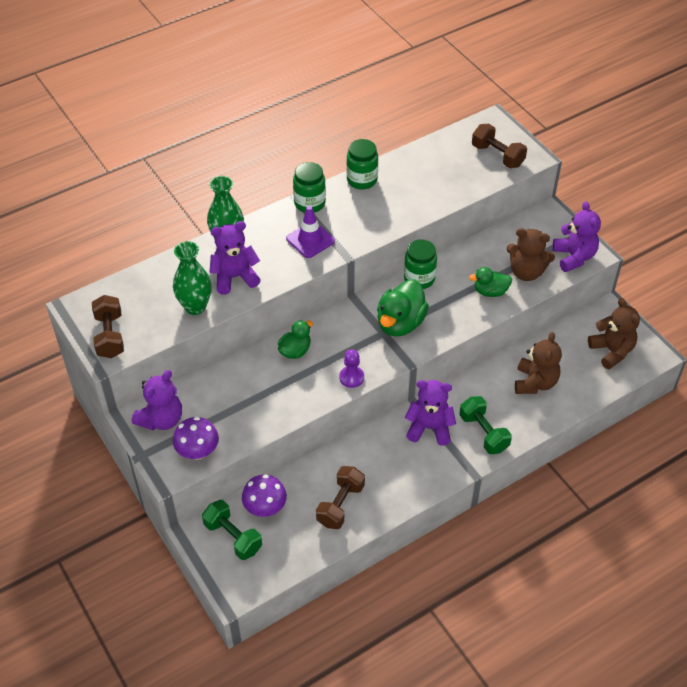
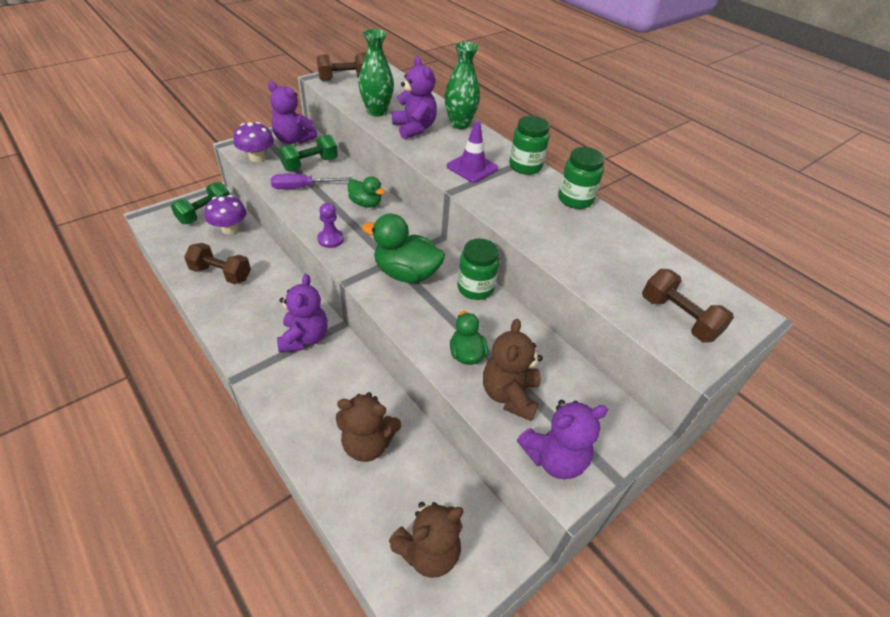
camera: 80 degrees right, 5 degrees down
(262, 404) = (302, 187): none -> purple screwdriver
(483, 433) = (293, 387): green dumbbell -> green dumbbell (310, 164)
(497, 155) = (678, 318): brown dumbbell -> brown dumbbell turned 75 degrees counterclockwise

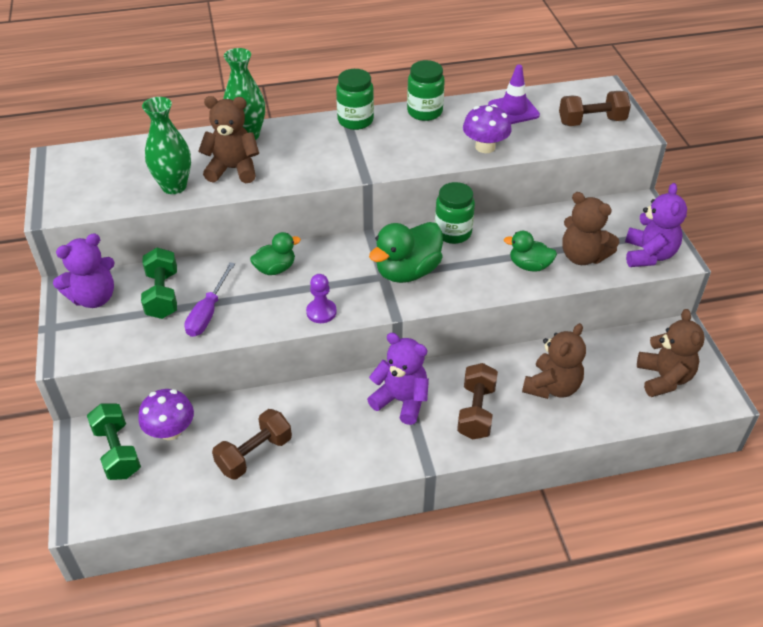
camera: 60 degrees left, 0 degrees up
(257, 157) = (109, 340): purple mushroom -> purple mushroom (485, 147)
(344, 79) = (70, 191): brown dumbbell -> brown dumbbell (476, 411)
(414, 128) = (233, 169): purple teddy bear -> brown teddy bear
(472, 167) = (335, 154): purple traffic cone -> purple traffic cone (513, 110)

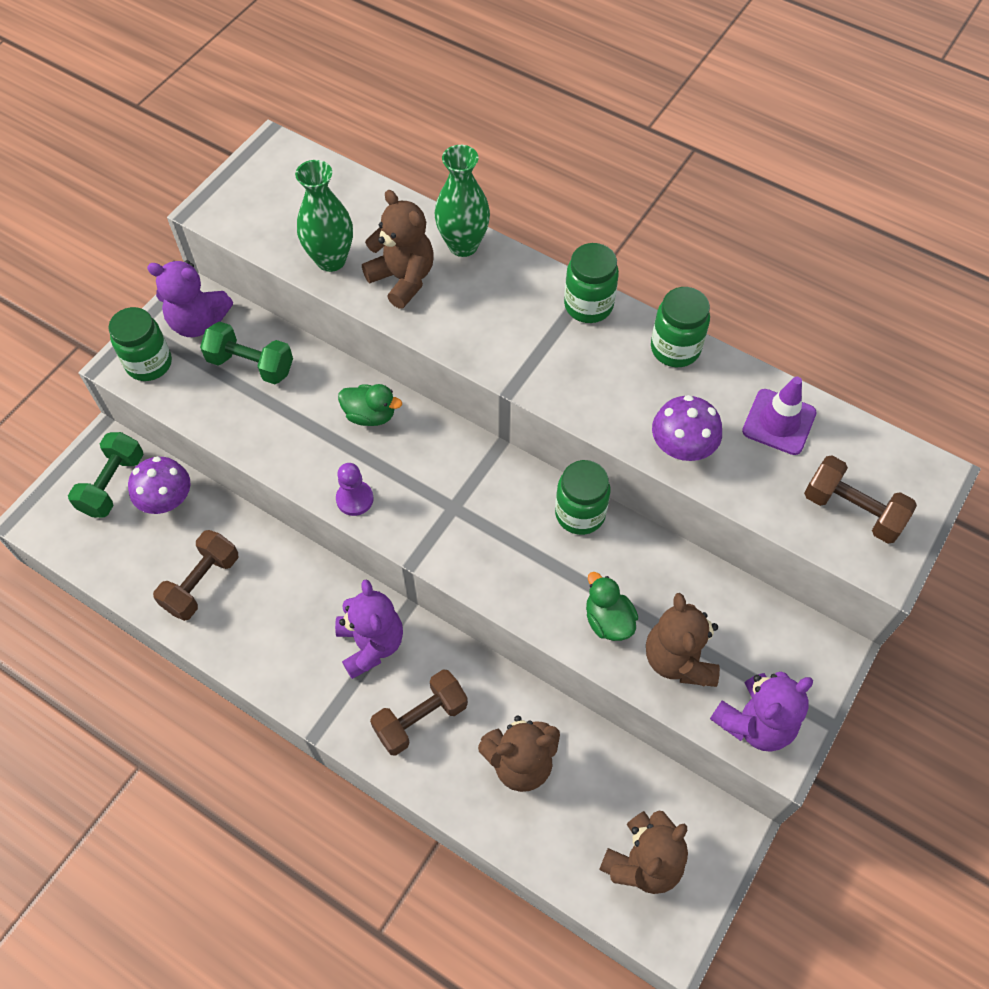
camera: 45 degrees right, 15 degrees up
(86, 340) = (149, 363): none -> green jar
(162, 295) = (251, 365): green dumbbell -> green dumbbell turned 75 degrees clockwise
(208, 313) = (265, 416): purple screwdriver -> none
(254, 454) = (201, 583): brown dumbbell -> brown dumbbell turned 60 degrees counterclockwise
(407, 271) = (482, 521): green duck -> none

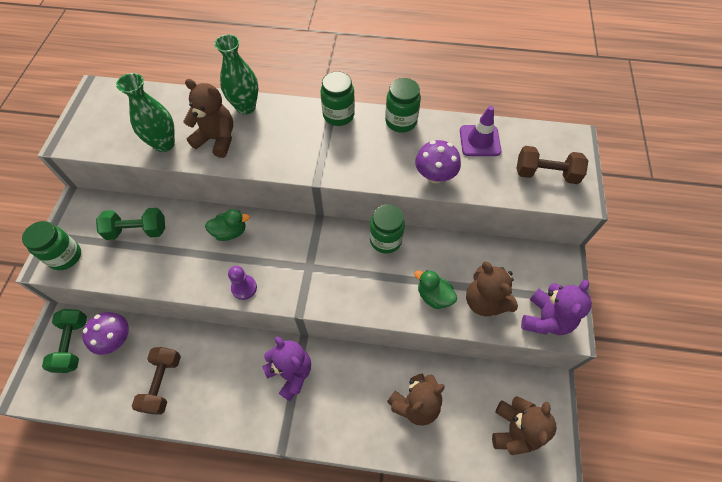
camera: 25 degrees left, 0 degrees up
(198, 322) = (89, 217): purple teddy bear -> none
(421, 718) = (343, 406): brown dumbbell -> none

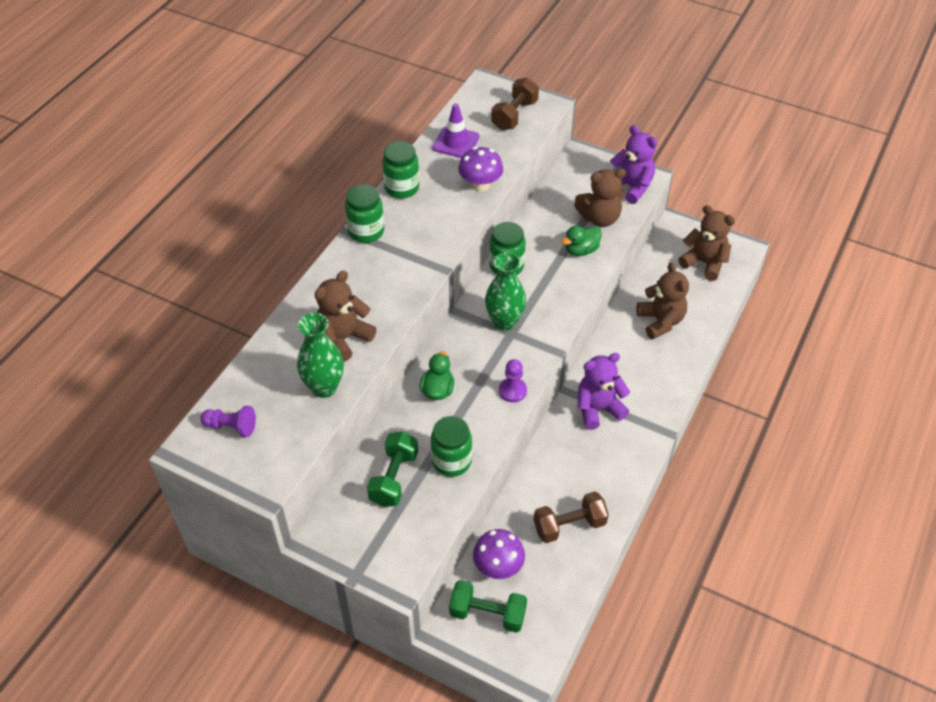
camera: 70 degrees left, 10 degrees down
(65, 256) = (396, 557): green jar -> green jar (451, 461)
(117, 105) = (231, 427): none -> purple pawn
(162, 383) = (569, 525): brown dumbbell -> brown dumbbell turned 45 degrees counterclockwise
(246, 107) = (308, 305): green vase -> green vase (504, 322)

